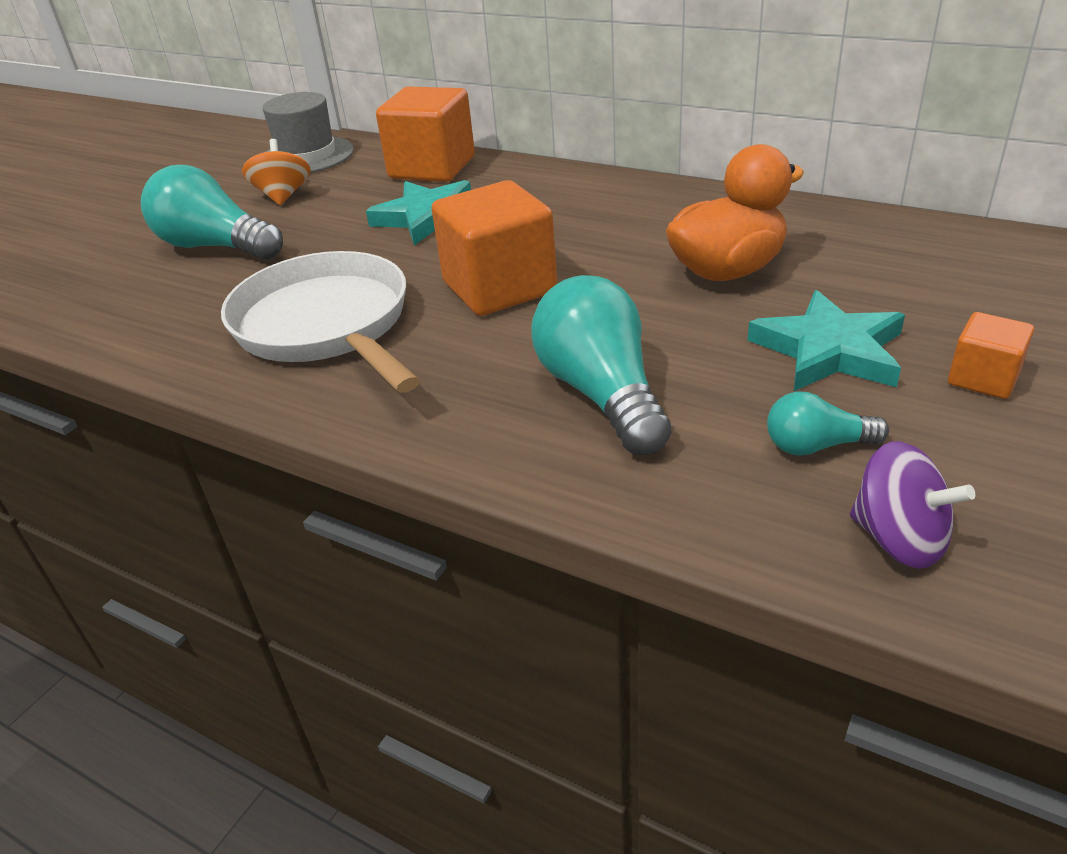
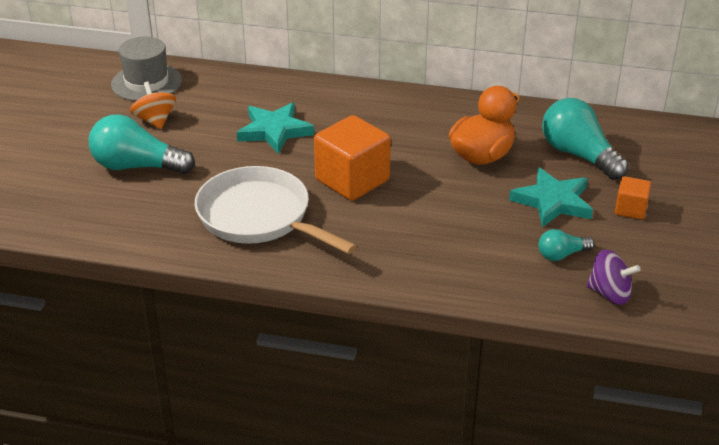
camera: 20 degrees left, 0 degrees up
(432, 168) = (251, 88): orange cube -> none
(601, 393) = (444, 240): turquoise light bulb -> turquoise light bulb (578, 155)

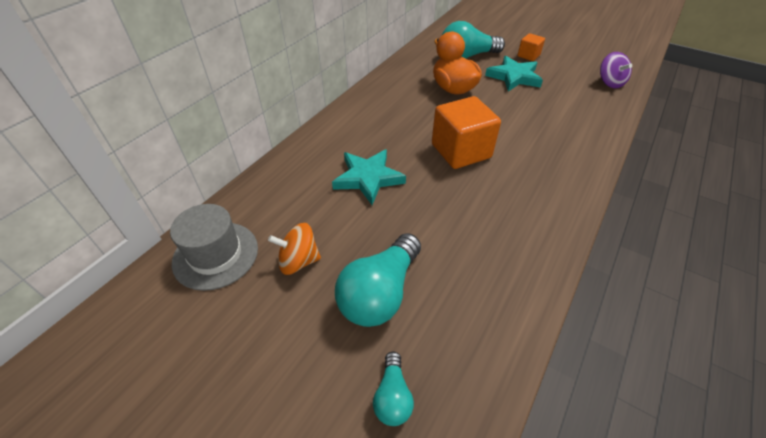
camera: 70 degrees left, 10 degrees up
(259, 217) = (498, 215): white pan -> none
(561, 255) = (570, 88): turquoise light bulb -> turquoise light bulb (392, 396)
(609, 294) = (610, 82): purple spinning top -> purple spinning top turned 120 degrees clockwise

